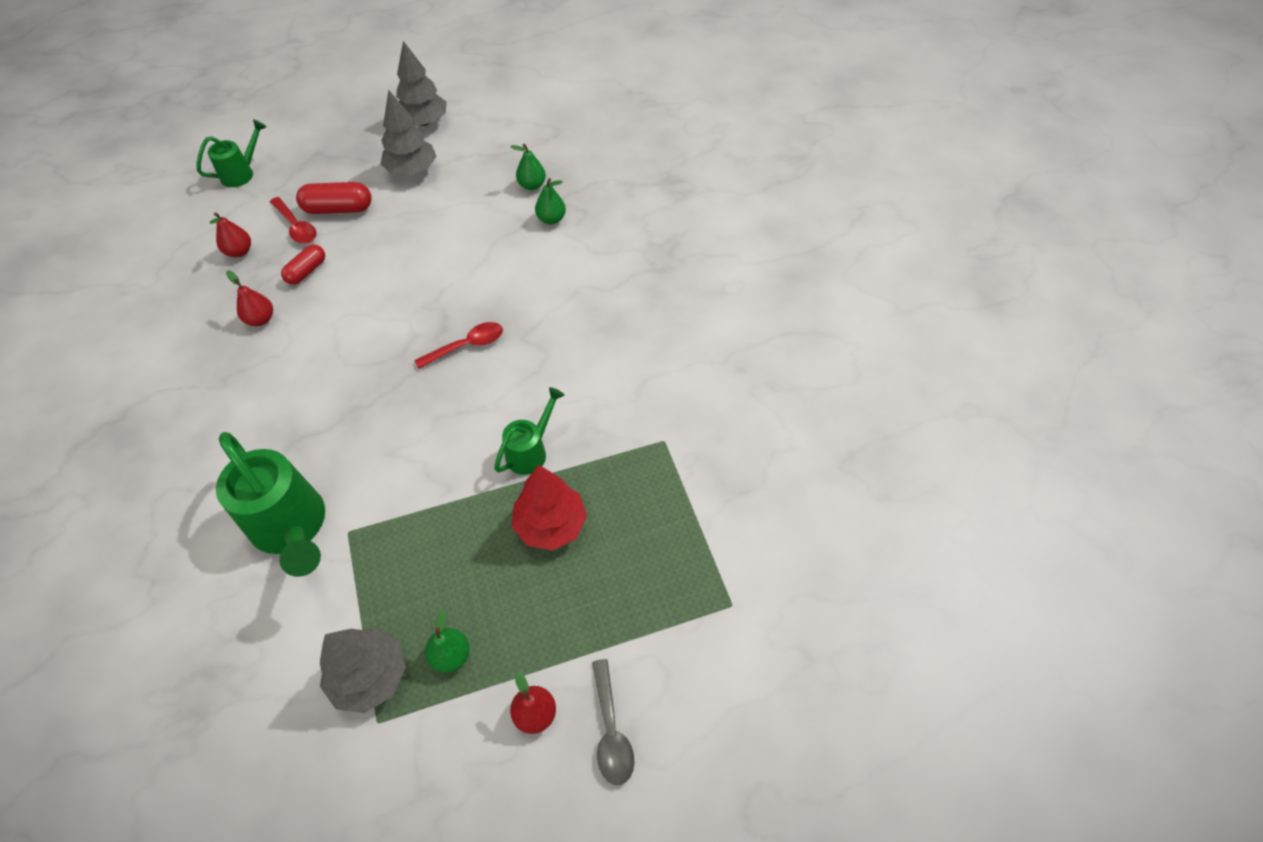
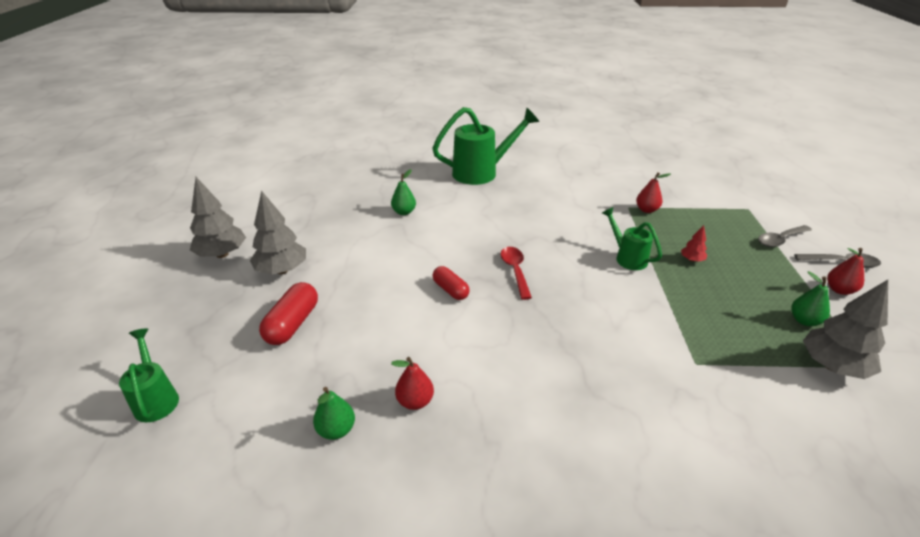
camera: 70 degrees left, 20 degrees down
(239, 252) = (295, 412): red pear -> red pear (647, 210)
(292, 528) = (692, 401): green watering can -> green watering can (481, 172)
(296, 227) = (293, 358): red spoon -> none
(306, 271) = (366, 357): red capsule -> red capsule (450, 290)
(532, 185) = (359, 214): green pear -> green pear (336, 430)
(550, 525) = (691, 260): red tree -> red tree, size x0.47
(648, 646) = (780, 240): none -> grey spoon

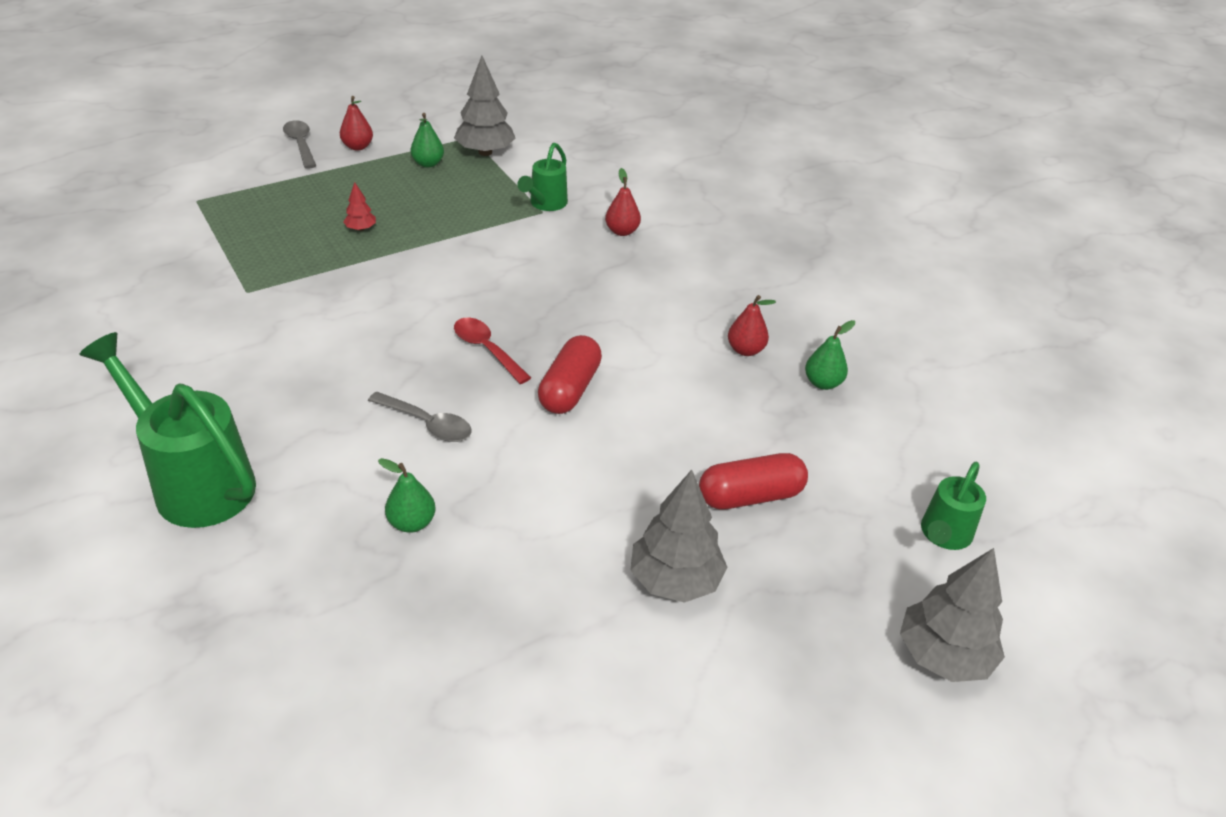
camera: 125 degrees left, 5 degrees up
(222, 254) = (709, 695): grey tree -> grey tree (943, 656)
(450, 290) = (570, 389): red capsule -> red capsule, size x1.50
(515, 271) = (486, 349): red spoon -> red spoon turned 90 degrees clockwise
(627, 258) = (389, 272): green watering can -> green watering can (545, 204)
(647, 210) = (247, 275): red pear -> red pear (622, 231)
(780, 240) = (271, 177): grey spoon -> grey spoon (427, 424)

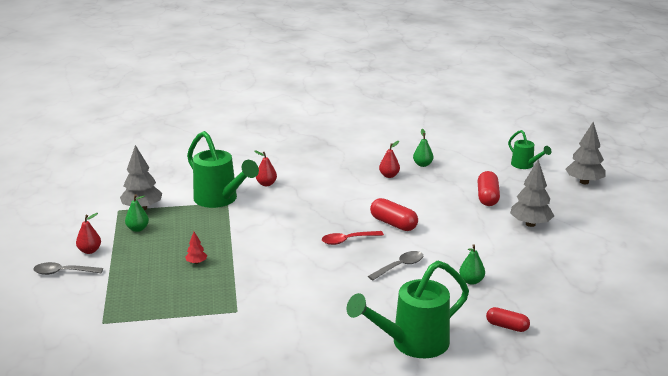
camera: 65 degrees left, 15 degrees down
(271, 596) = (507, 326): none -> red capsule
(545, 204) = (220, 200): green watering can -> green watering can, size x1.81

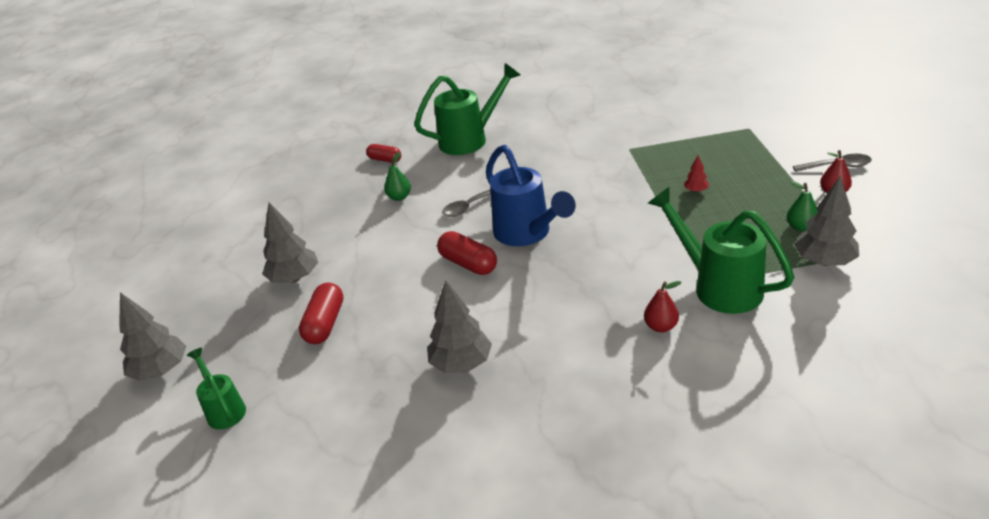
camera: 175 degrees left, 10 degrees up
(347, 240) = (527, 234): red spoon -> blue watering can
(389, 175) = (461, 363): red pear -> grey tree
(422, 164) = (399, 399): green pear -> none

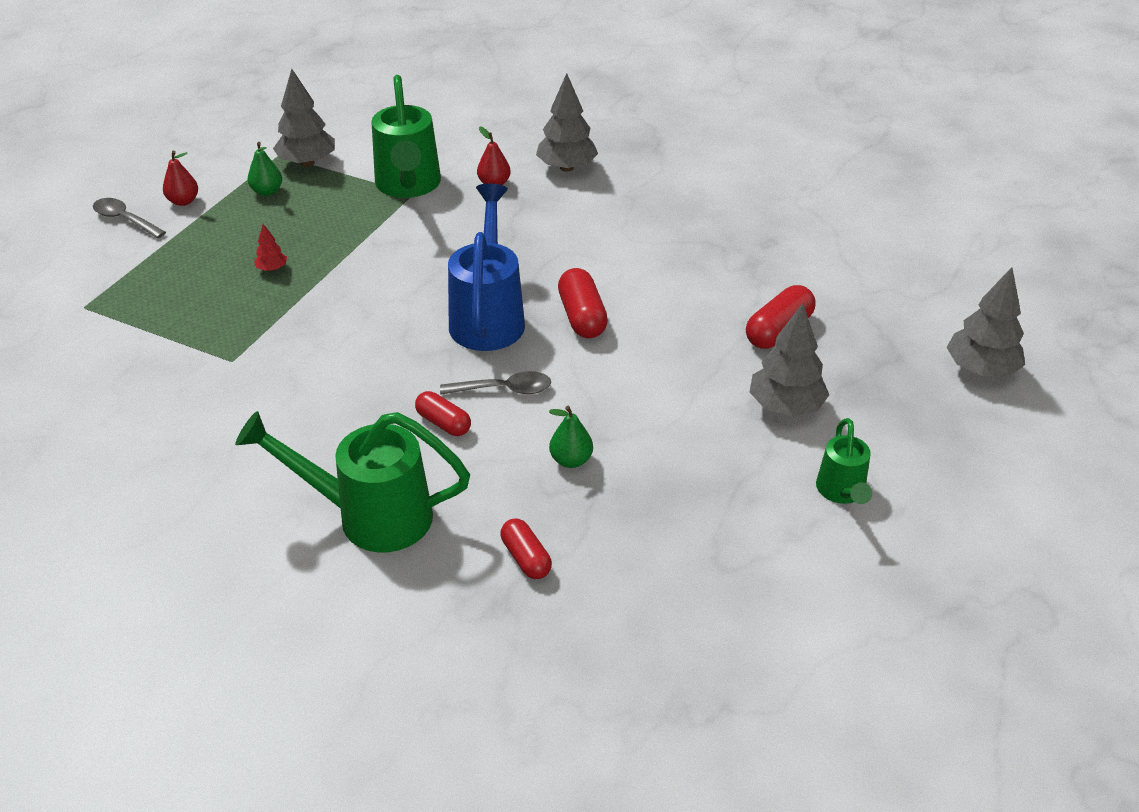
camera: 150 degrees left, 5 degrees up
(224, 409) = (916, 298): green watering can -> green watering can (841, 492)
(461, 363) = (676, 234): grey tree -> grey tree (566, 167)
(482, 179) = (443, 423): none -> red capsule

